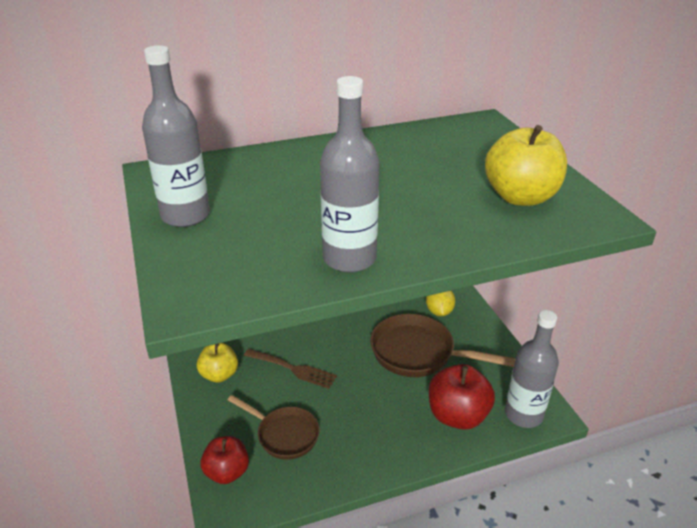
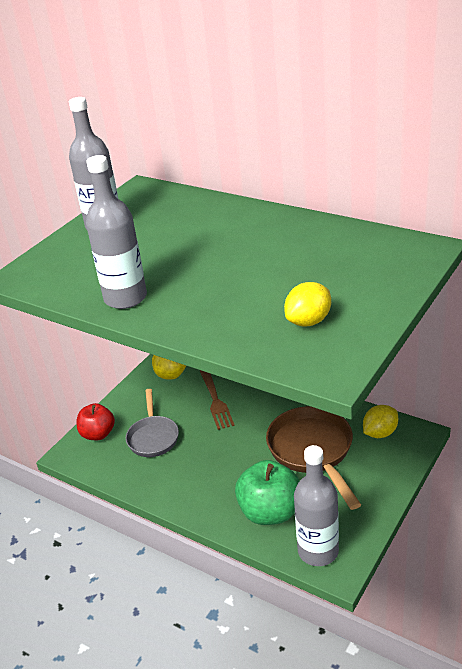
camera: 55 degrees right, 0 degrees up
(284, 434) = (153, 437): brown pan -> grey pan
(457, 415) = (270, 512): red apple -> green apple
(520, 197) = (308, 321): yellow apple -> yellow lemon

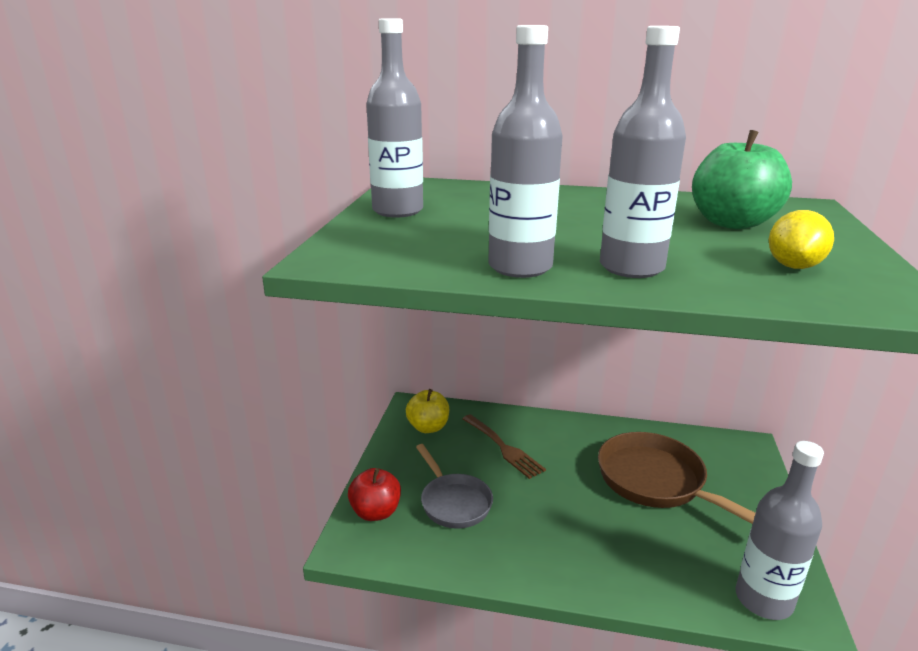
camera: 25 degrees left, 10 degrees down
(195, 308) = (631, 267): none -> grey bottle
(270, 512) = (667, 564): green apple -> green apple (732, 223)
(380, 433) = (710, 450): yellow lemon -> none

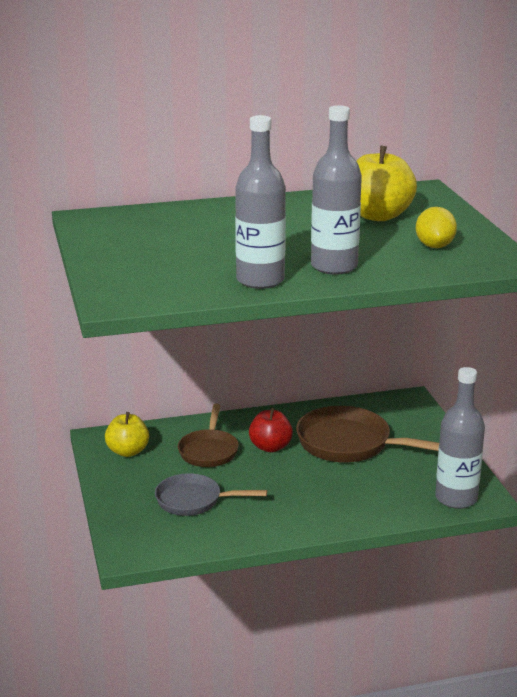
camera: 25 degrees left, 0 degrees up
(375, 512) = (132, 525): red apple -> red apple (270, 447)
(397, 211) = (114, 248): grey bottle -> none
(453, 502) = (194, 501): grey pan -> grey pan turned 150 degrees clockwise
(503, 448) = (209, 450): brown fork -> brown pan
(732, 223) = (378, 216): green apple -> yellow apple

